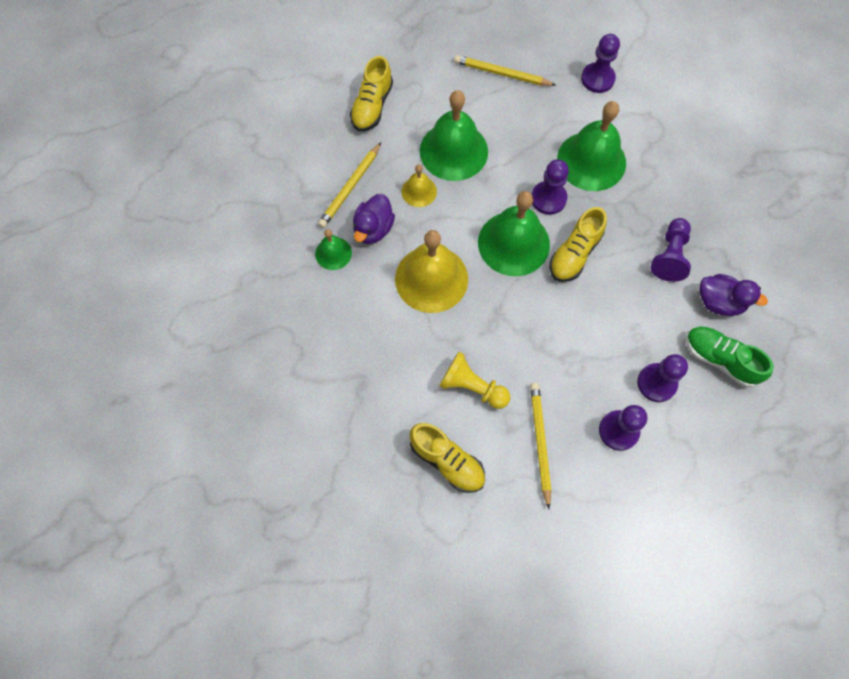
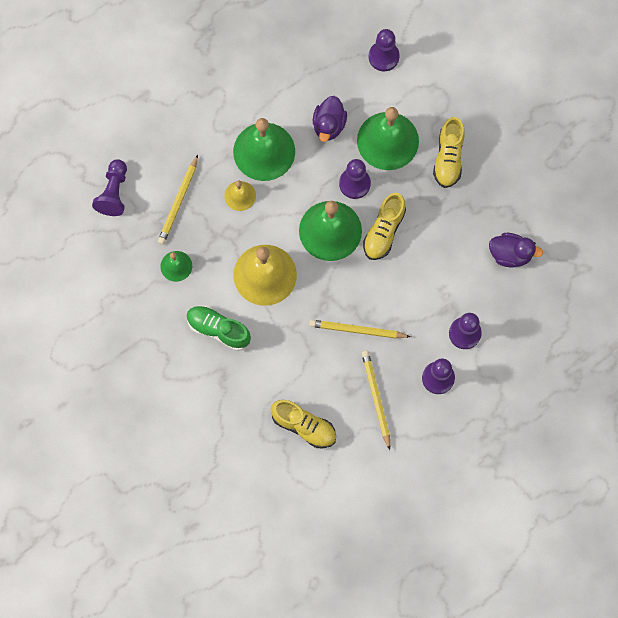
camera: 10 degrees left, 5 degrees up
(372, 106) = (182, 119): yellow shoe -> yellow shoe (448, 158)
(373, 229) = (206, 238): purple duck -> purple duck (329, 125)
(472, 387) = (314, 362): yellow pawn -> none
(502, 74) = (295, 66): yellow pencil -> yellow pencil (357, 330)
(669, 256) = (465, 219): purple pawn -> purple pawn (114, 193)
(719, 359) = (514, 304): green shoe -> green shoe (218, 330)

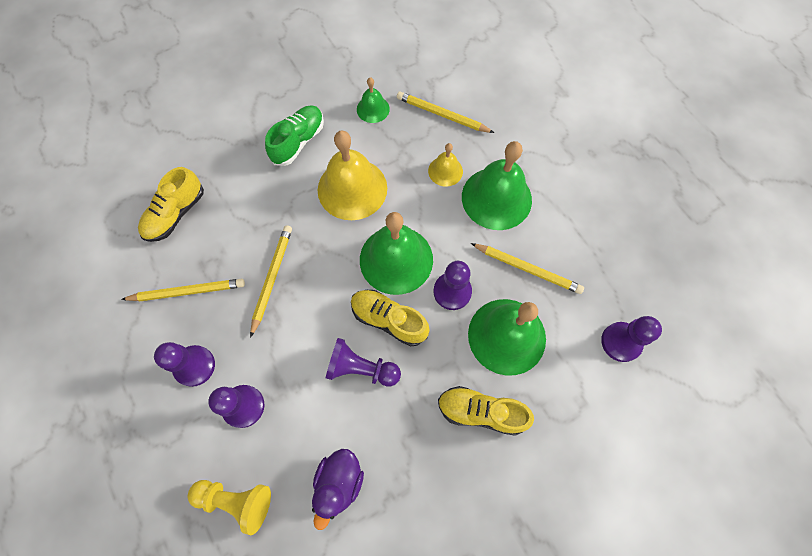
camera: 95 degrees right, 5 degrees down
(114, 193) = (456, 62): purple pawn -> purple pawn (361, 368)
(329, 125) = (527, 269): purple duck -> yellow pencil
(531, 325) = (236, 500): none -> yellow pawn

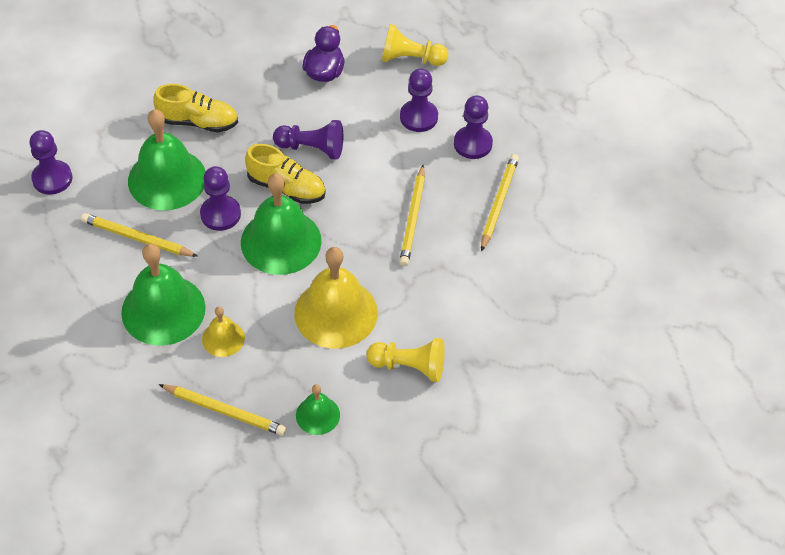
camera: 175 degrees right, 15 degrees down
(176, 214) = (536, 276): yellow shoe -> none
(188, 291) = (498, 203): yellow pencil -> yellow pencil turned 120 degrees clockwise
(298, 141) = (409, 366): green shoe -> yellow pawn

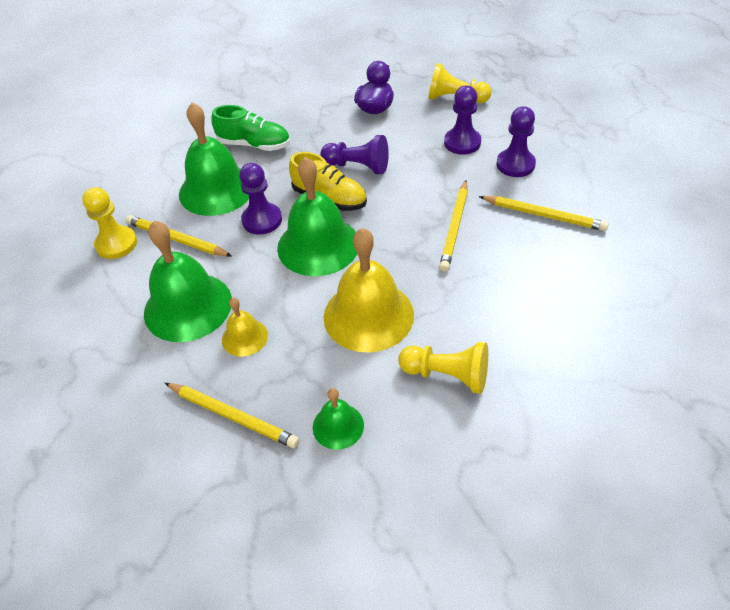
camera: 10 degrees right, 5 degrees down
(52, 178) = (110, 188): purple pawn -> none
(76, 245) = (116, 244): none -> yellow pawn
(198, 122) = (254, 145): yellow shoe -> green shoe
(498, 203) = (544, 215): yellow pencil -> yellow pencil turned 90 degrees clockwise

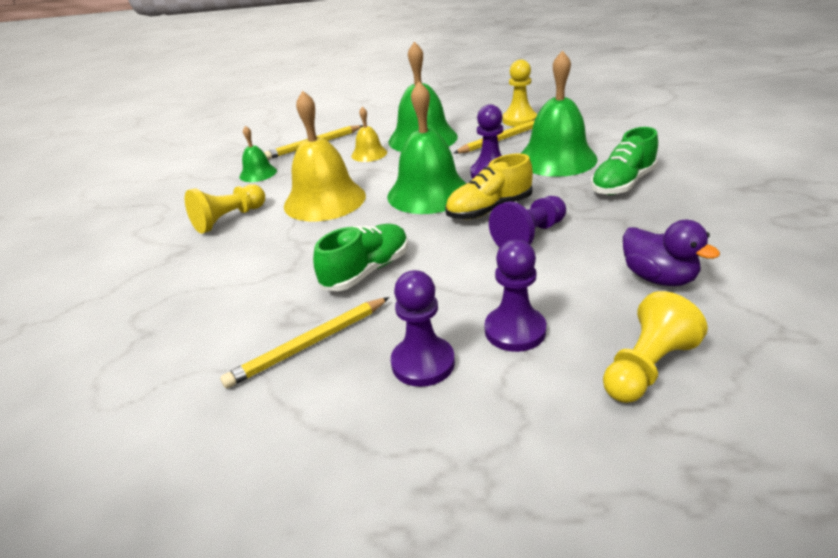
camera: 120 degrees right, 15 degrees down
(454, 227) = (367, 271): yellow pencil -> green shoe

